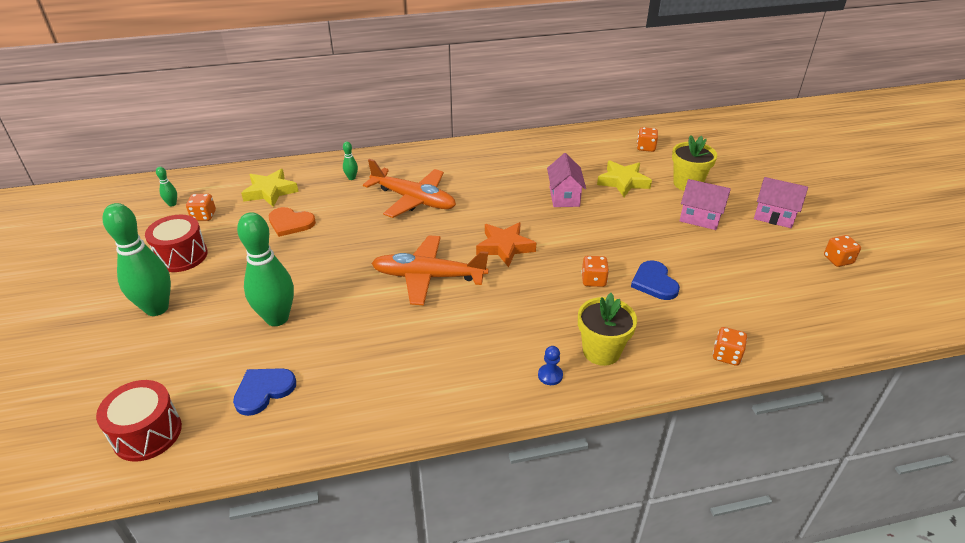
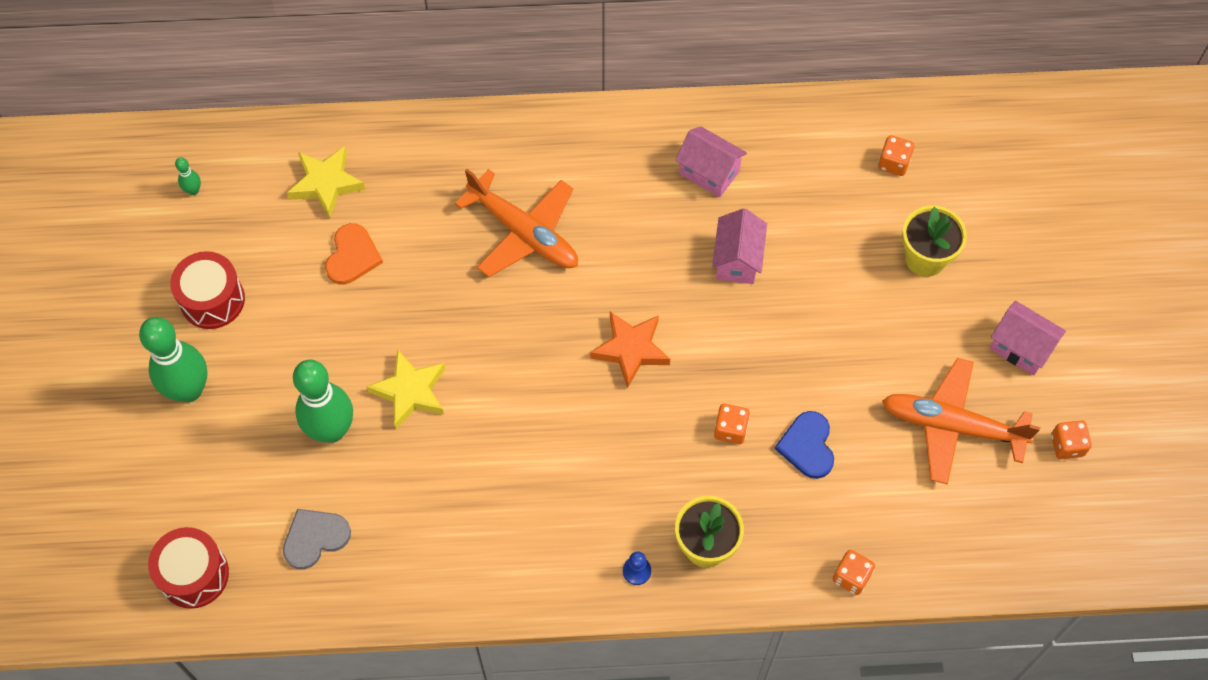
camera: 10 degrees right, 25 degrees up
(204, 216) = (237, 223): orange dice -> none
(263, 391) = (315, 538): blue heart -> grey heart
(290, 223) = (352, 256): orange heart -> orange heart turned 105 degrees counterclockwise
(351, 178) = (442, 170): green bowling pin -> none
(429, 277) = (523, 389): orange plane -> orange plane (952, 426)
(623, 182) = (832, 239): yellow star -> yellow star (410, 392)
(700, 218) = (914, 335): pink house -> pink house (709, 172)

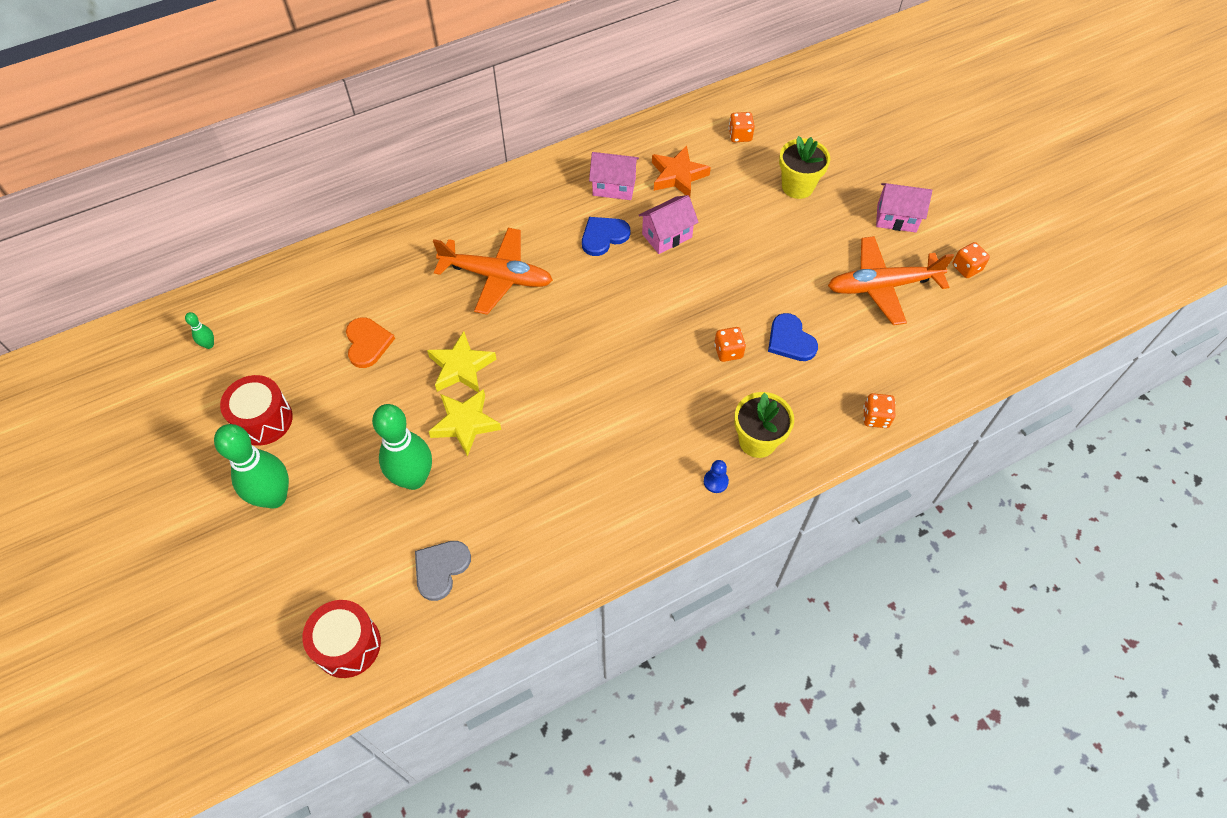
camera: 25 degrees left, 5 degrees down
(326, 184) = (320, 300): yellow star -> yellow star (461, 367)
(631, 350) = (623, 326): orange star -> orange star (678, 176)
(665, 231) = (603, 236): none -> blue heart
(737, 259) = (667, 236): pink house -> pink house turned 75 degrees clockwise

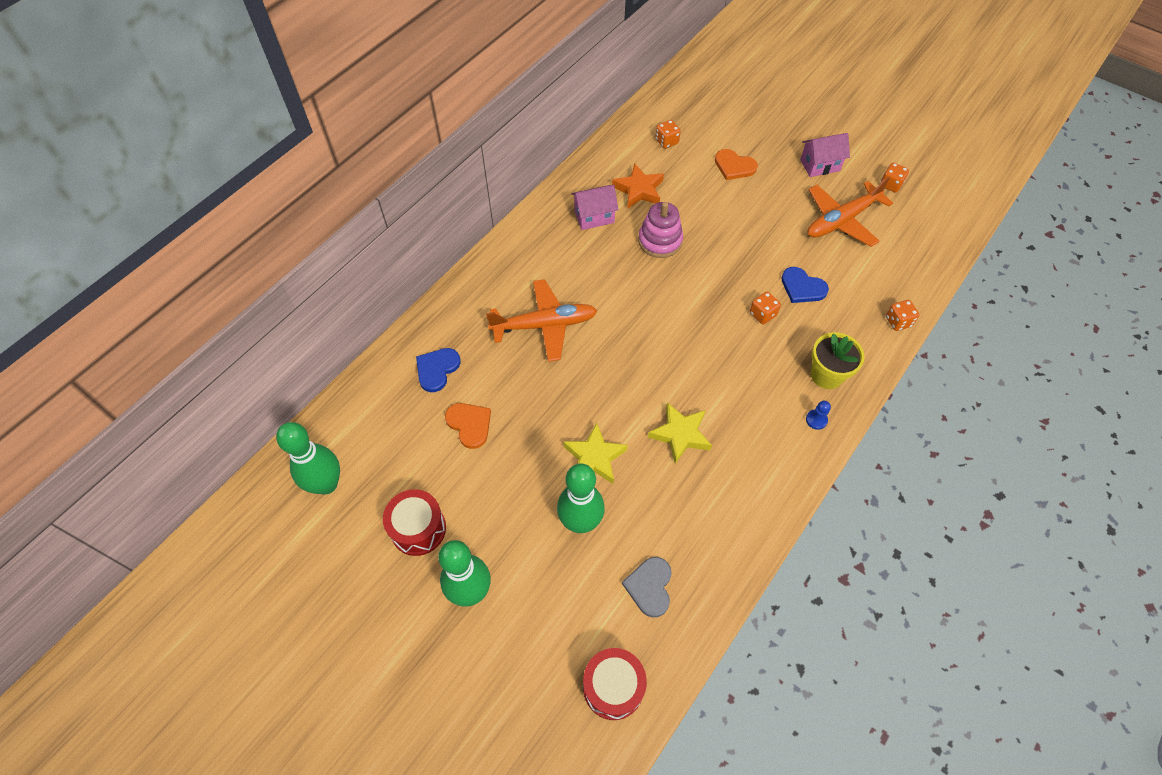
camera: 25 degrees left, 0 degrees up
(209, 345) = (326, 484): green bowling pin -> green bowling pin, size x2.41
(461, 367) = (562, 412): yellow star -> yellow star (680, 435)
(603, 236) = (611, 260): blue heart -> blue heart (437, 369)
(667, 236) = (660, 241): pink house -> pink stacking toy
(797, 186) = (734, 166): yellow flower pot -> orange heart

